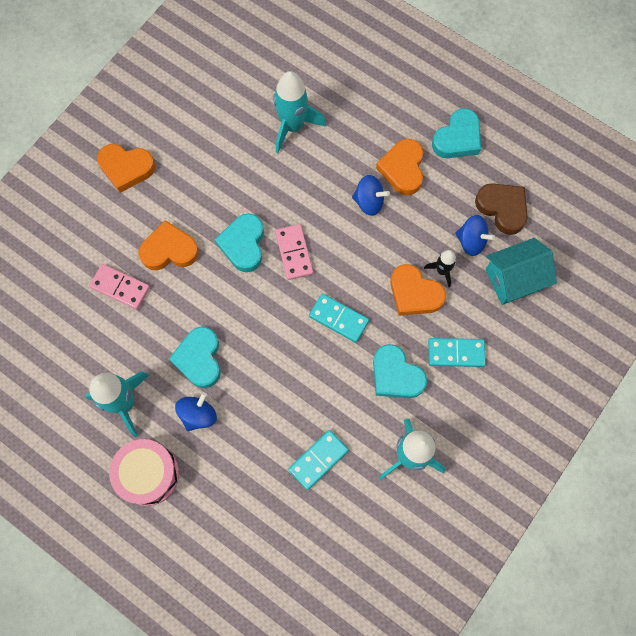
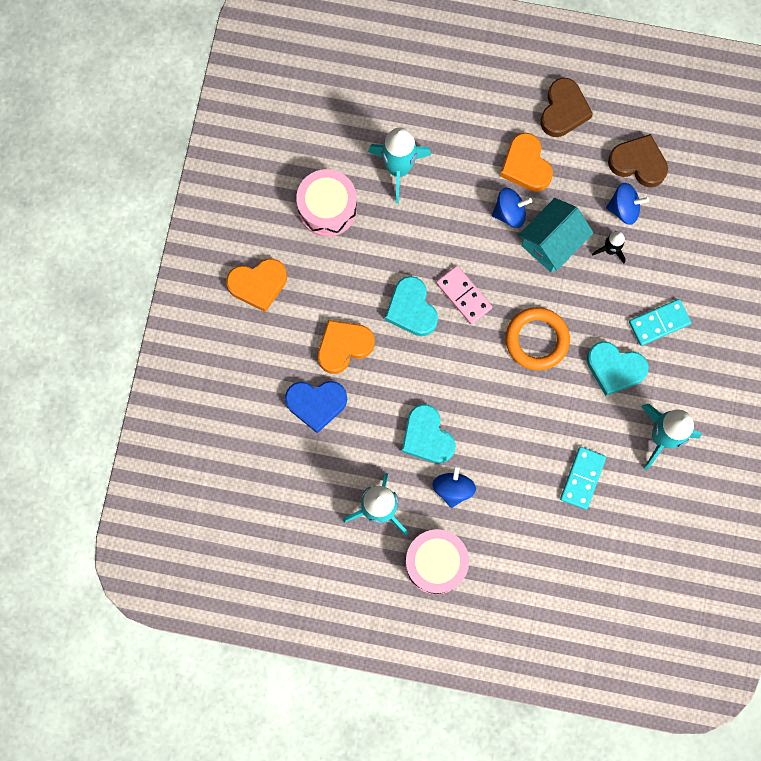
camera: 25 degrees left, 5 degrees up
(120, 287) = (316, 404): pink domino -> blue heart
(217, 132) = (327, 208): none -> pink drum
(338, 319) = (537, 340): turquoise domino -> orange ring
(414, 293) = (595, 283): orange heart -> none
(457, 138) = (563, 110): turquoise heart -> brown heart
(514, 279) = (680, 228): turquoise house -> turquoise house (552, 243)

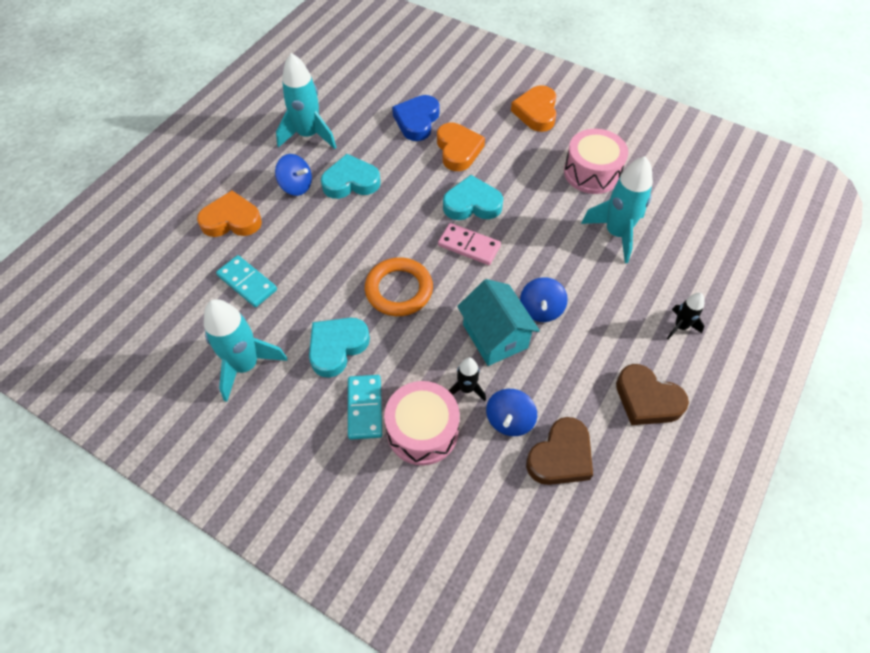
camera: 110 degrees right, 20 degrees down
(436, 563) = (243, 157): pink drum -> pink drum (422, 430)
(464, 295) = (469, 246): pink domino -> pink domino turned 45 degrees clockwise
(482, 97) = (680, 326): none -> black rocket
(526, 165) = (590, 341): orange heart -> orange heart (231, 220)

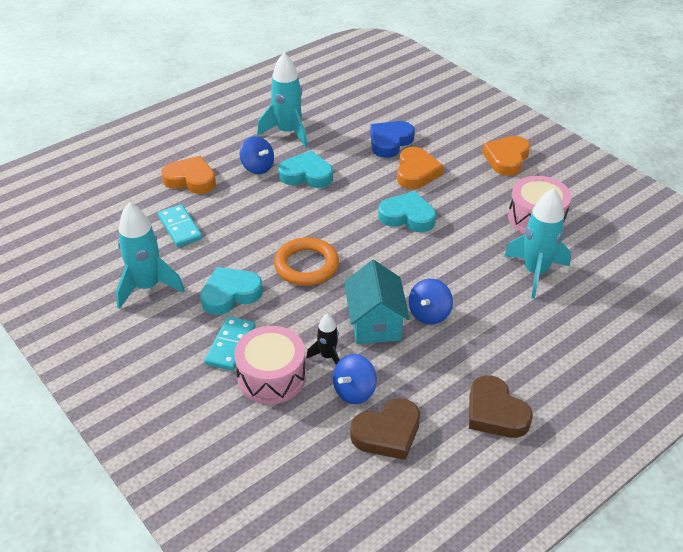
camera: 20 degrees right, 15 degrees down
(469, 246) = (387, 248): pink domino -> none
(680, 326) = (560, 363): black rocket -> none

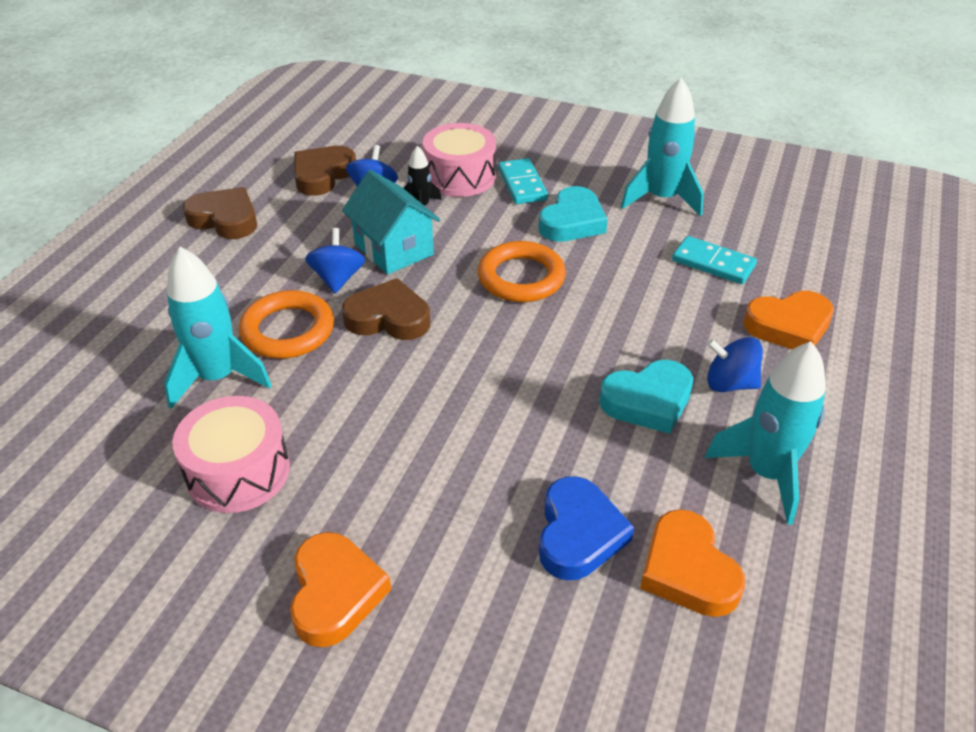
camera: 150 degrees right, 0 degrees up
(407, 216) = (443, 392): turquoise heart -> none
(411, 271) = (388, 318): none -> brown heart
(416, 172) = (484, 482): orange heart -> orange heart (687, 570)
(480, 287) = (288, 330): none -> orange ring

